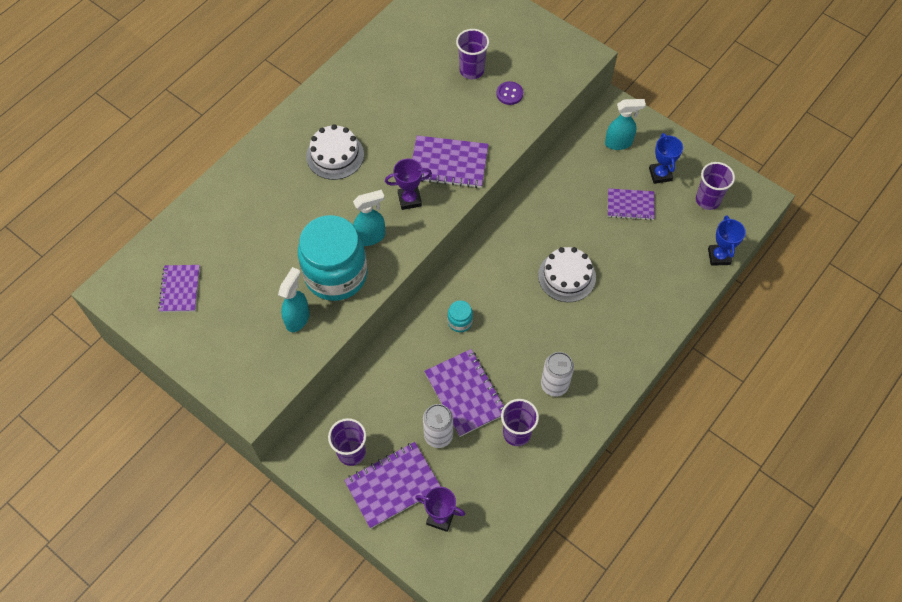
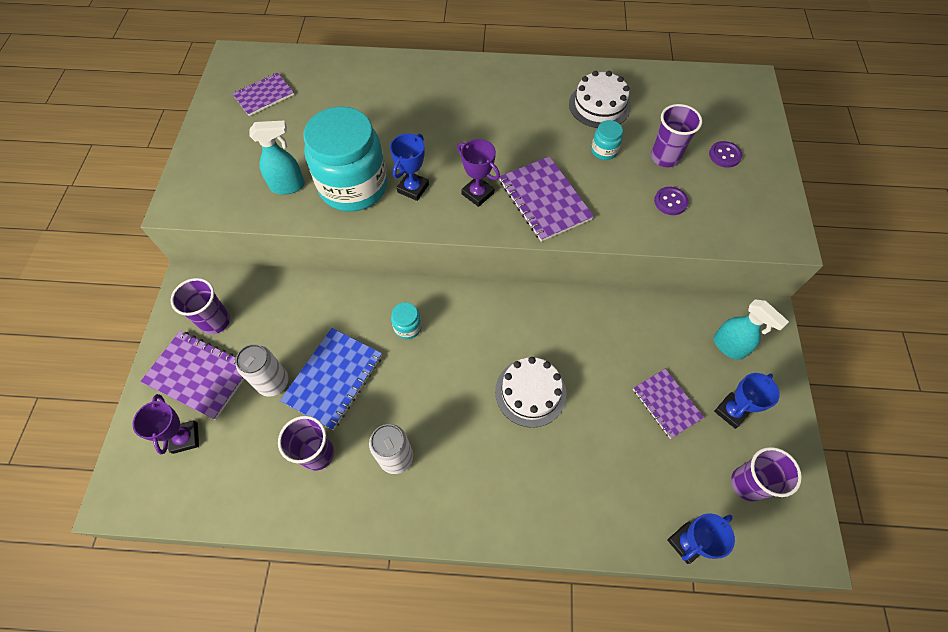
camera: 55 degrees right, 0 degrees up
(335, 155) = (477, 115): white cake -> white cake (599, 105)
(370, 237) = (413, 188): turquoise spray bottle -> blue trophy
(436, 100) = (604, 151): none -> turquoise jar
(465, 393) = (333, 379): purple notebook -> blue notebook
(498, 37) = (724, 155): none -> purple button

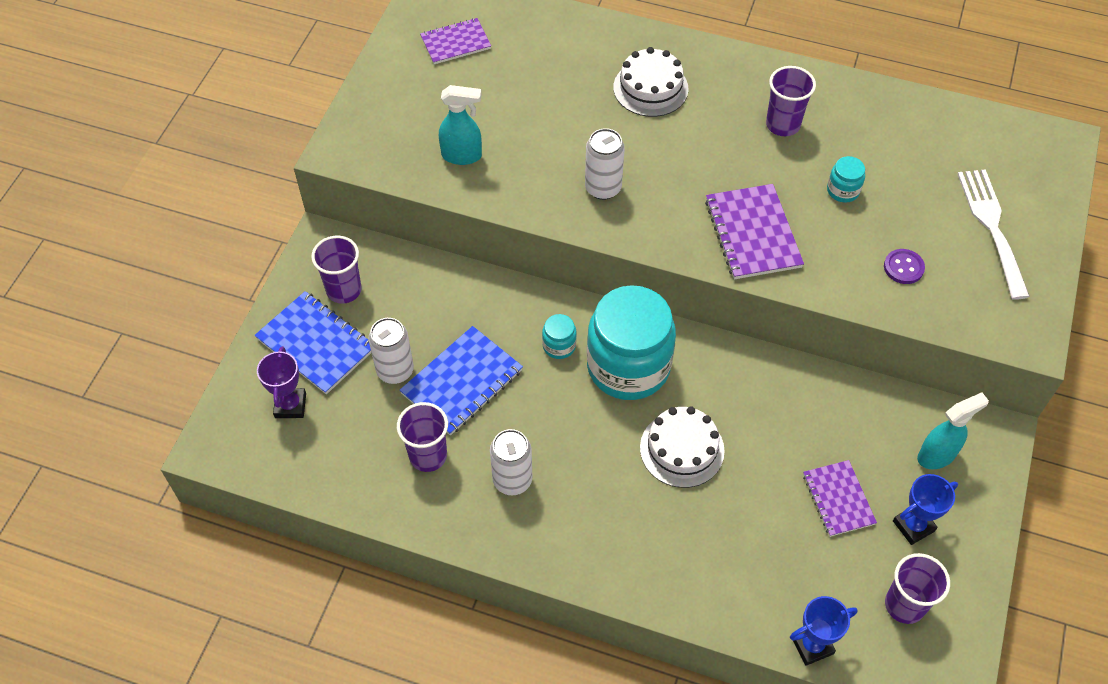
camera: 15 degrees right, 5 degrees down
(199, 375) = (316, 344): purple notebook -> blue notebook
(353, 186) = (535, 171): turquoise jar -> turquoise jar (628, 366)
(413, 188) = (603, 188): blue trophy -> white can
(477, 194) = (676, 210): purple trophy -> none
(599, 105) = (855, 134): white cake -> white cake (650, 88)
(665, 157) = (915, 214): purple cup -> purple cup (783, 125)
(724, 155) = (991, 227): purple button -> white fork
(729, 347) = (937, 455): turquoise spray bottle -> turquoise spray bottle turned 90 degrees counterclockwise

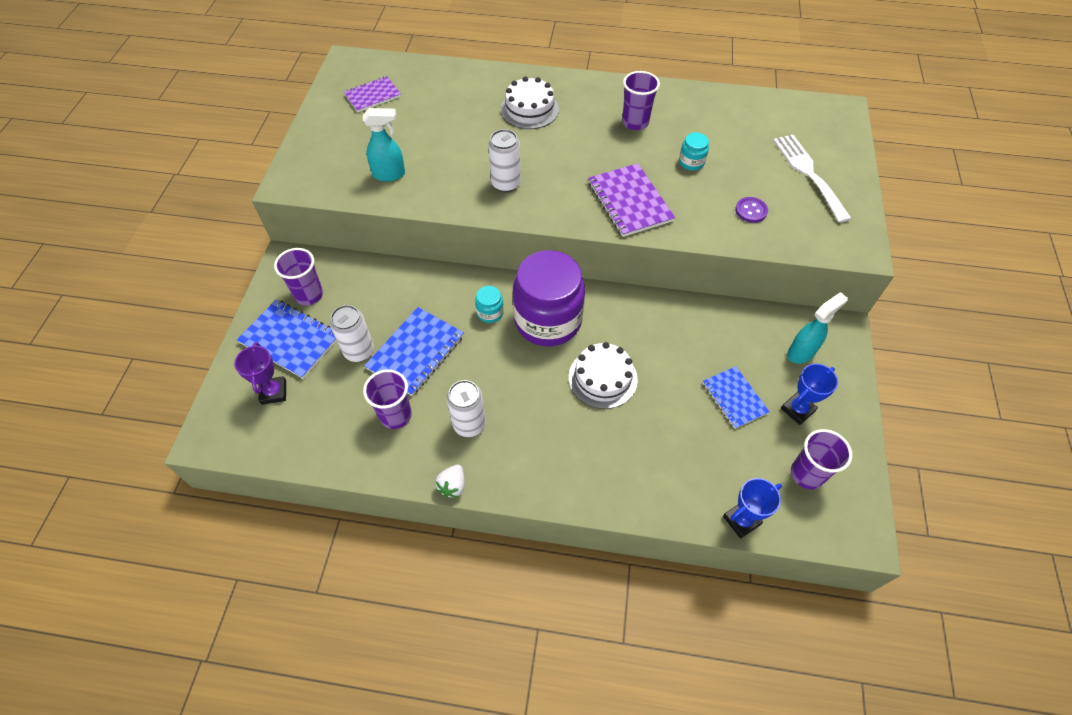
camera: 10 degrees left, 0 degrees up
(482, 549) = (452, 486): none -> white strawberry
(628, 366) = (548, 320): turquoise jar -> purple jar
(838, 499) = (734, 398): purple notebook -> blue notebook

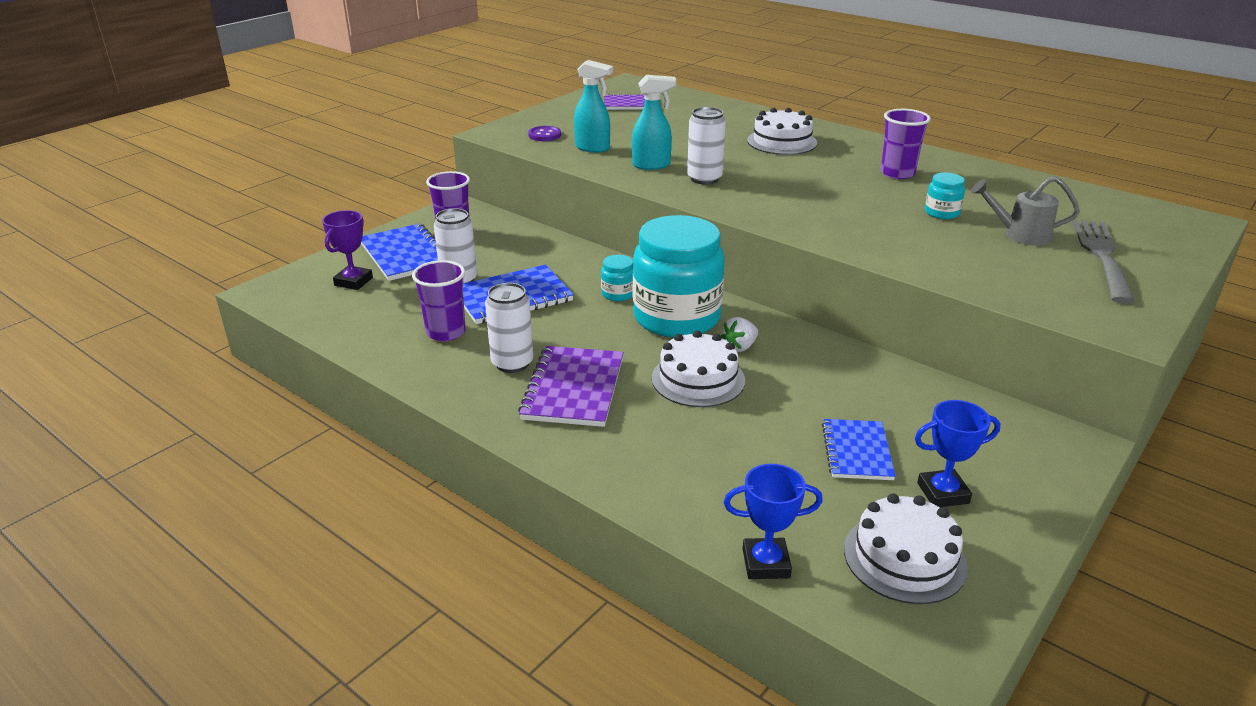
camera: 30 degrees right, 25 degrees down
(452, 486) = (447, 401): white strawberry -> white strawberry (739, 347)
(548, 320) = (676, 318): purple jar -> turquoise jar
(629, 201) = (834, 221): purple notebook -> purple notebook (573, 388)
(751, 169) = (1020, 235): none -> grey watering can
(751, 211) = (989, 263): purple button -> purple button (544, 135)
(801, 352) = (994, 444): turquoise spray bottle -> turquoise spray bottle (652, 165)
(807, 474) = (904, 558): purple cup -> white cake
(808, 173) = (1101, 256): white fork -> grey fork

